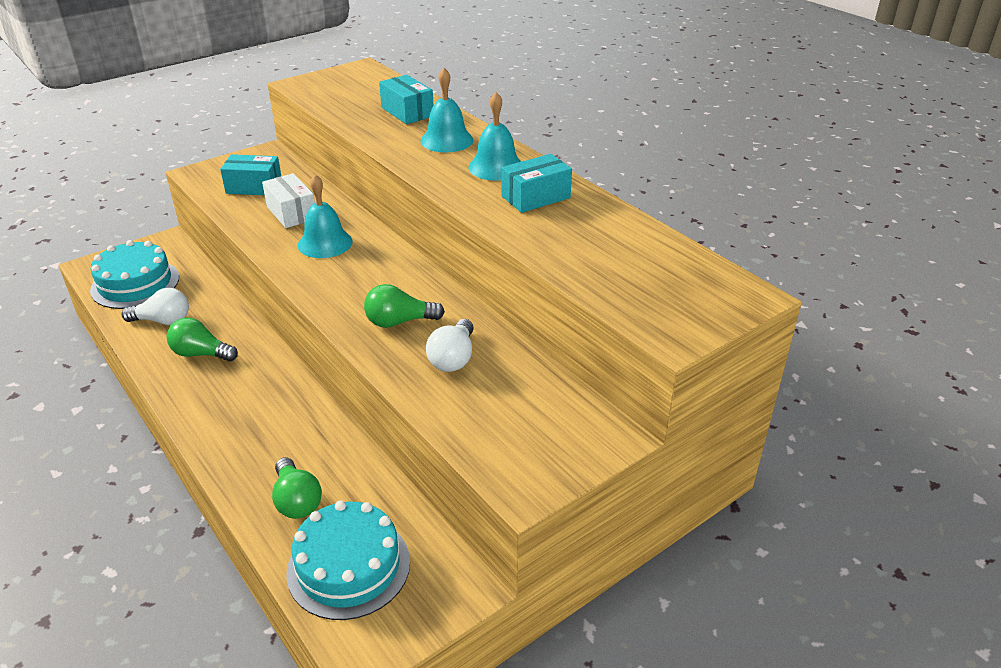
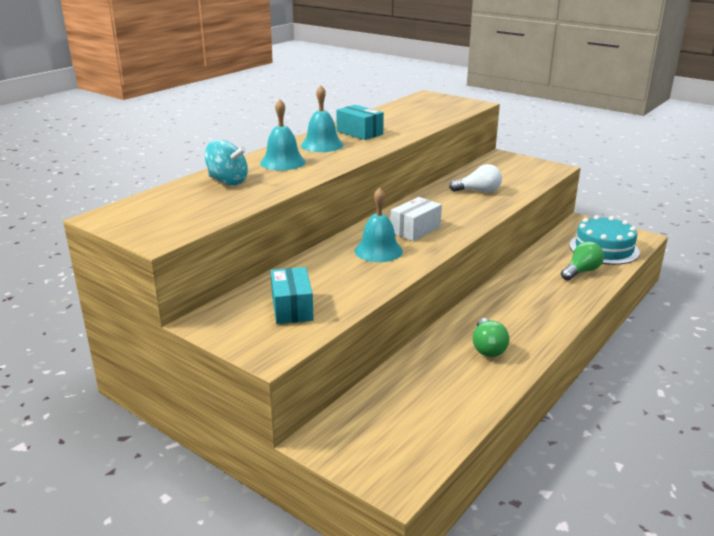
camera: 105 degrees left, 10 degrees down
(135, 284) = (413, 430): turquoise cake -> none
(163, 321) = (460, 385): white light bulb -> none
(291, 213) = (335, 276): white box -> white box (415, 230)
(399, 322) = (457, 209): green light bulb -> none
(407, 112) = (228, 181): turquoise box -> turquoise spinning top

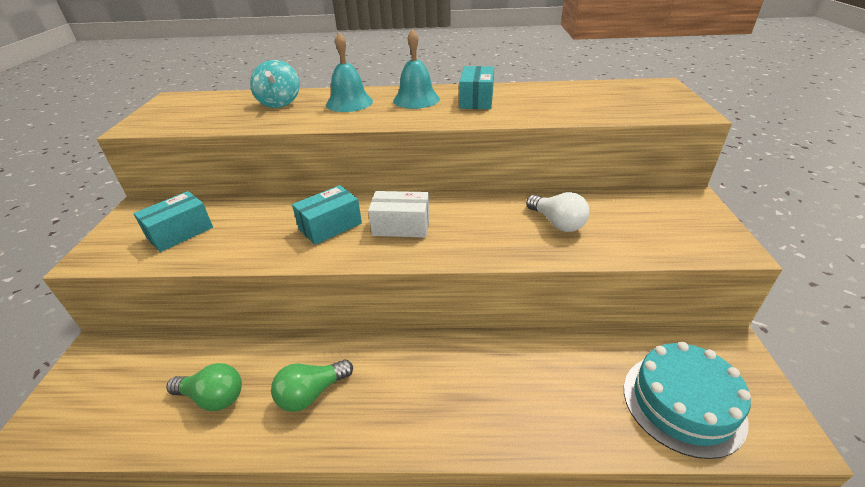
camera: 55 degrees right, 10 degrees up
(378, 251) = (330, 226): turquoise bell -> turquoise box
(581, 271) = (582, 405): green light bulb -> green light bulb (213, 397)

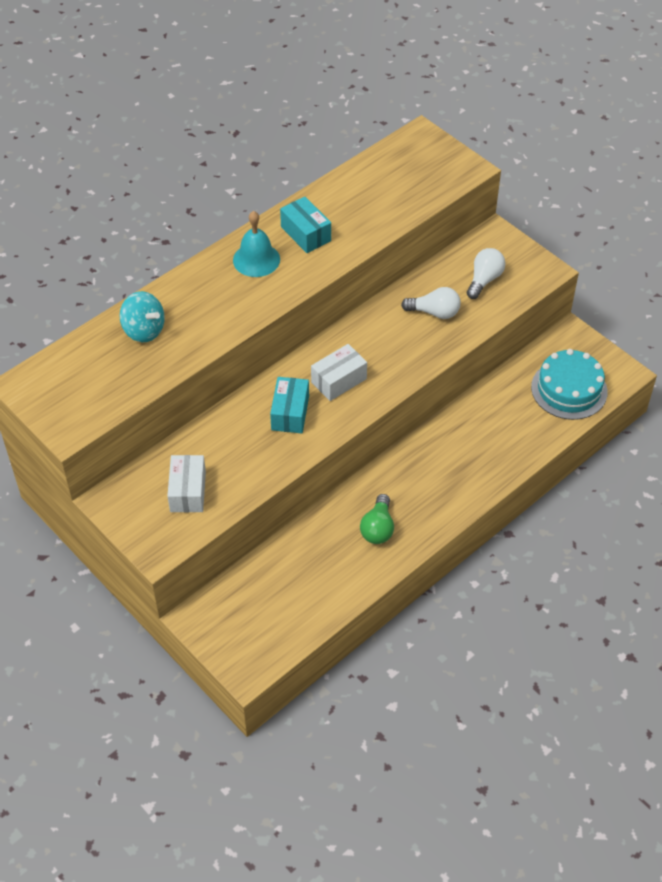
camera: 45 degrees left, 15 degrees up
(180, 232) = (188, 491): turquoise box -> white box
(213, 397) = (324, 574): green light bulb -> none
(349, 103) = (206, 295): turquoise bell -> none
(642, 223) = (484, 280): none -> white light bulb

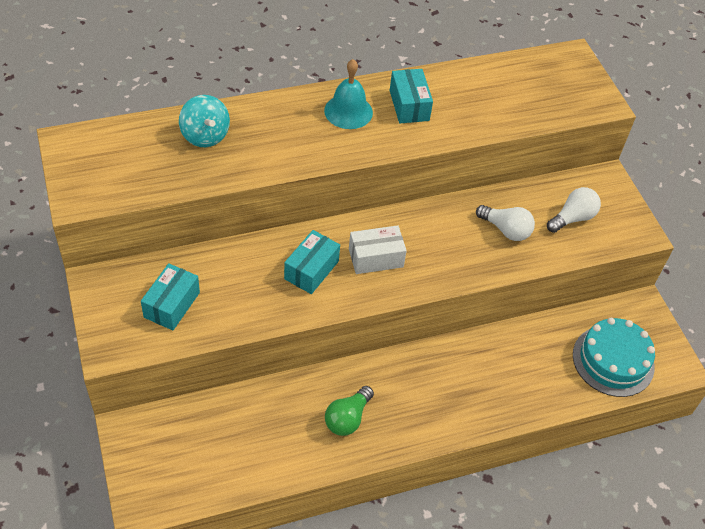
camera: 20 degrees right, 0 degrees up
(188, 491) = (172, 305): white box -> turquoise box

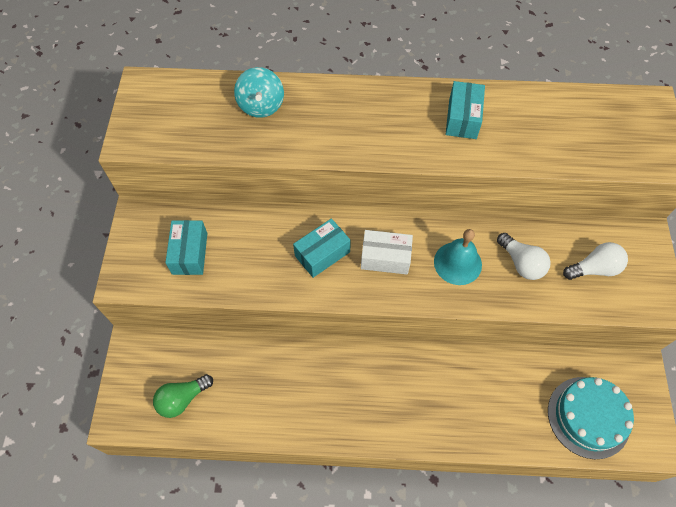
camera: 25 degrees right, 10 degrees up
(172, 305) = (190, 253): turquoise box -> turquoise box turned 45 degrees counterclockwise
(347, 418) = (316, 395): green light bulb -> green light bulb (182, 399)
(348, 111) = (401, 111): turquoise bell -> turquoise bell (457, 263)

